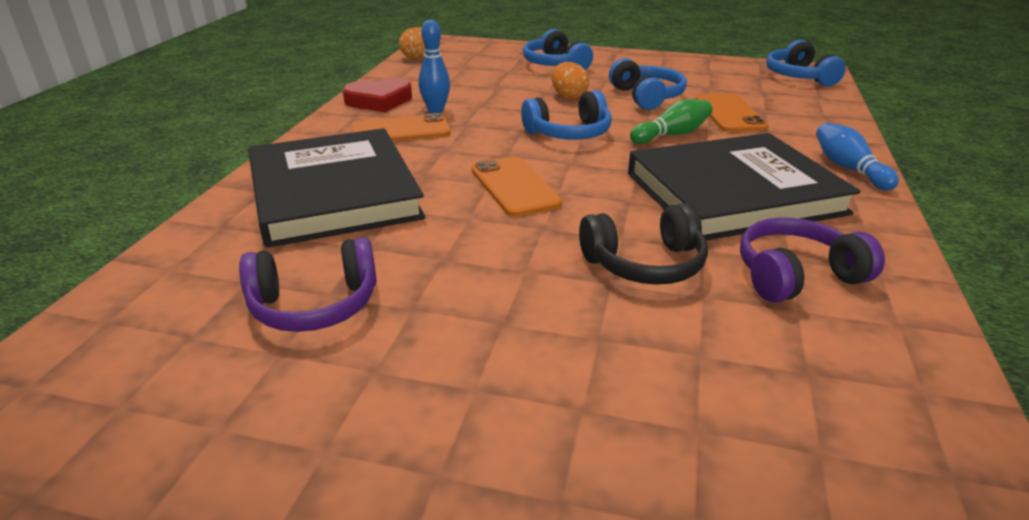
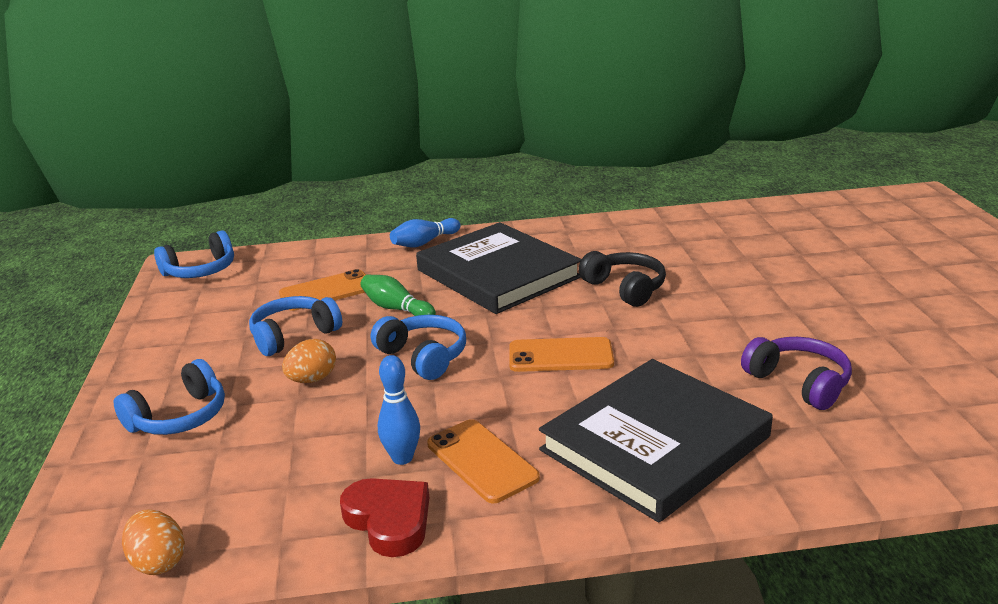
camera: 110 degrees left, 5 degrees down
(514, 187) = (560, 356): orange phone -> orange phone turned 45 degrees clockwise
(796, 275) = (593, 249): purple headphones -> none

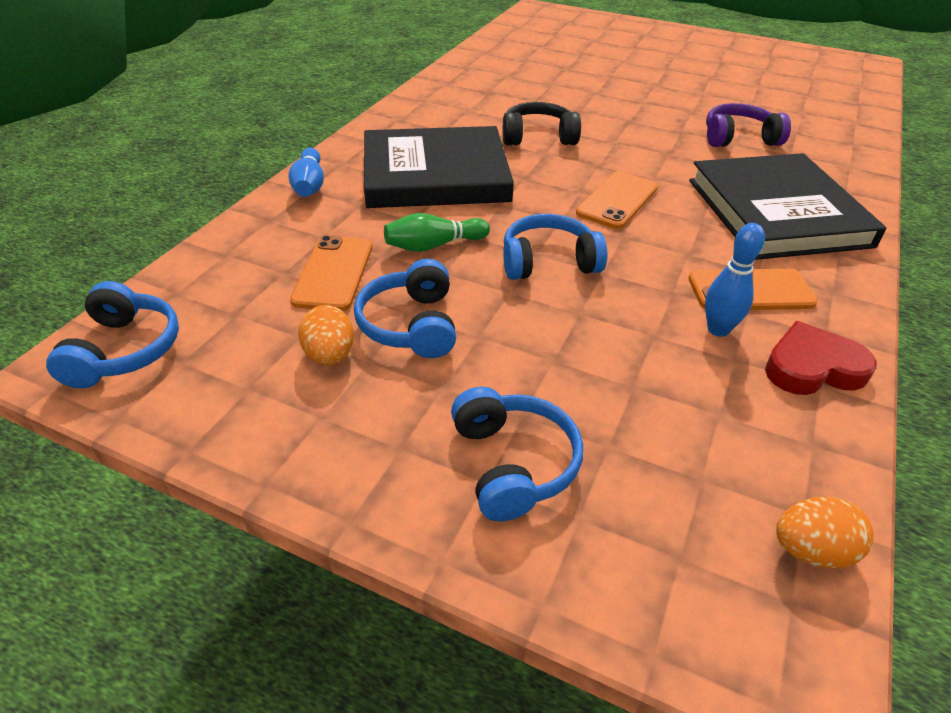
camera: 60 degrees left, 15 degrees up
(312, 379) = (524, 340): orange egg -> orange egg (330, 355)

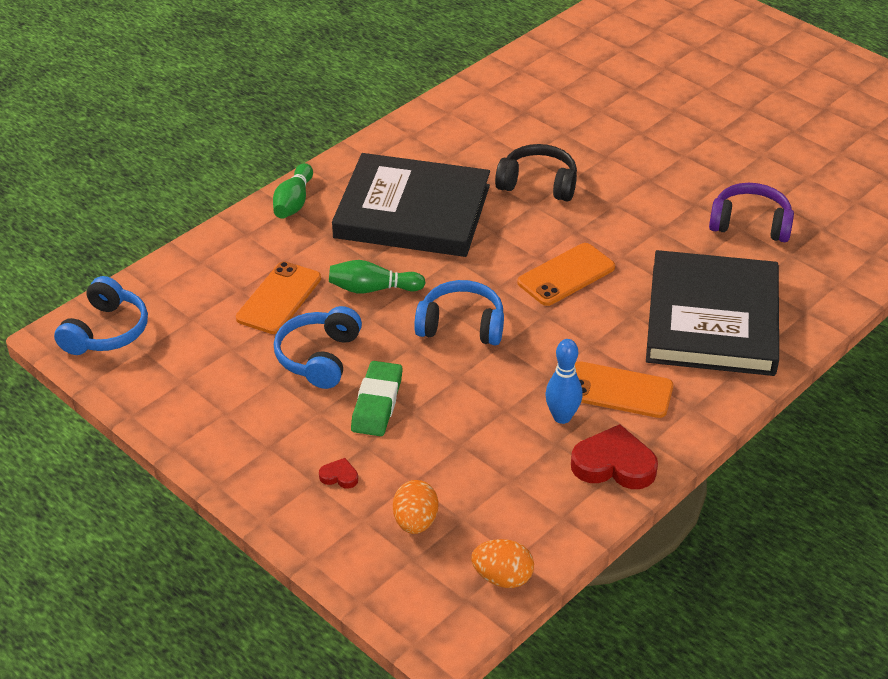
camera: 20 degrees right, 0 degrees up
(309, 185) = (294, 202): blue bowling pin -> green bowling pin
(330, 355) = (248, 369): orange egg -> orange egg (415, 522)
(507, 360) = (377, 403): none -> green eraser
(513, 464) = (339, 476): blue headphones -> red heart

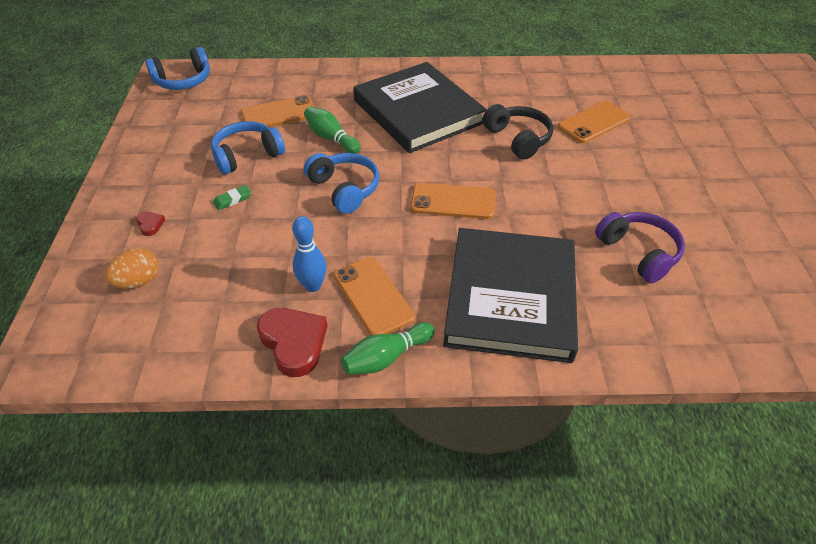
camera: 45 degrees right, 5 degrees up
(294, 202) = (364, 72): green bowling pin -> green bowling pin (386, 357)
(377, 403) = (232, 200): green eraser -> green eraser, size x0.54
(502, 578) = (119, 357): orange egg -> none
(578, 129) = (593, 122): none -> orange phone
(712, 319) = (510, 297): black book -> black book turned 45 degrees counterclockwise

